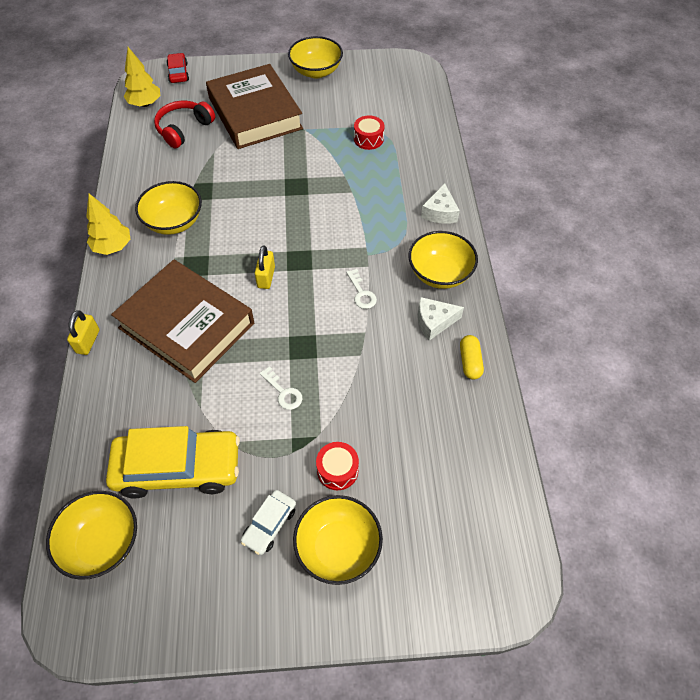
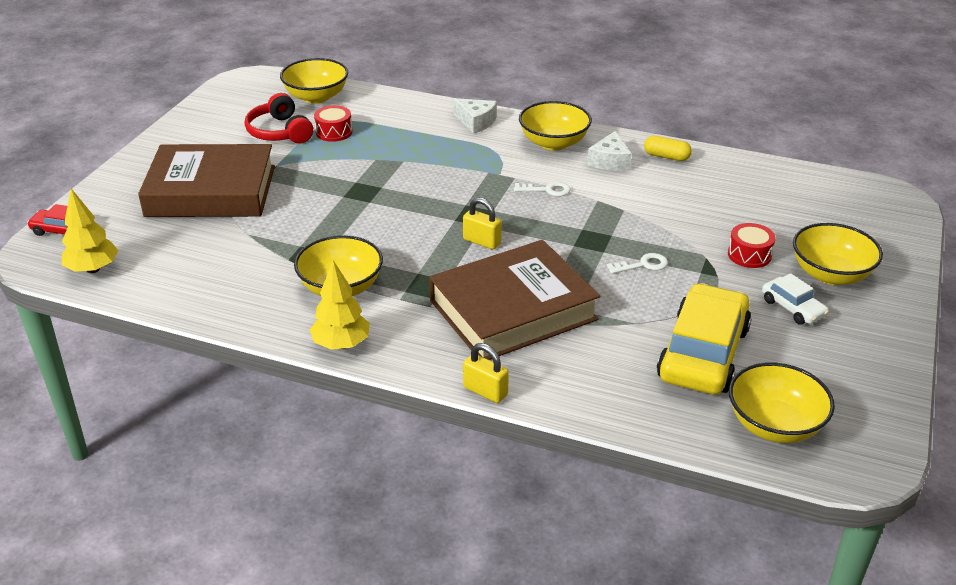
camera: 65 degrees left, 20 degrees down
(183, 129) = (180, 248): red headphones -> red headphones (279, 132)
(316, 71) = (185, 135): yellow bowl -> yellow bowl (316, 97)

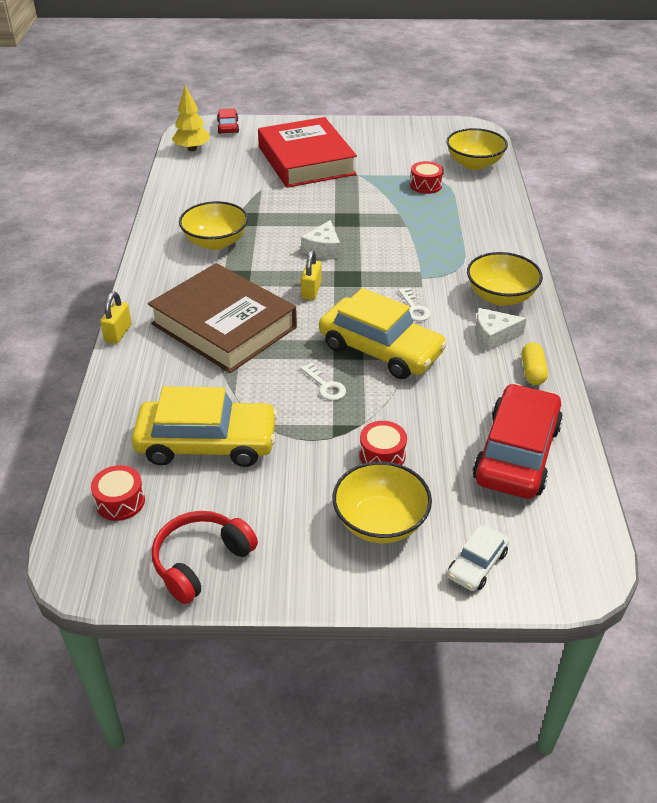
camera: 70 degrees right, 5 degrees up
(211, 191) = (306, 160): brown book -> red book
(279, 132) = (406, 163): red headphones -> red headphones (201, 561)
(341, 344) = (150, 259): yellow tree -> none
(476, 122) = (501, 247): white cheese -> white cheese (323, 249)
(601, 222) = (380, 349): none -> yellow car
(765, 191) = (517, 453): none -> red car
(774, 425) = (120, 501): yellow bowl -> red drum
(793, 308) = (304, 497): white car -> white car (477, 564)

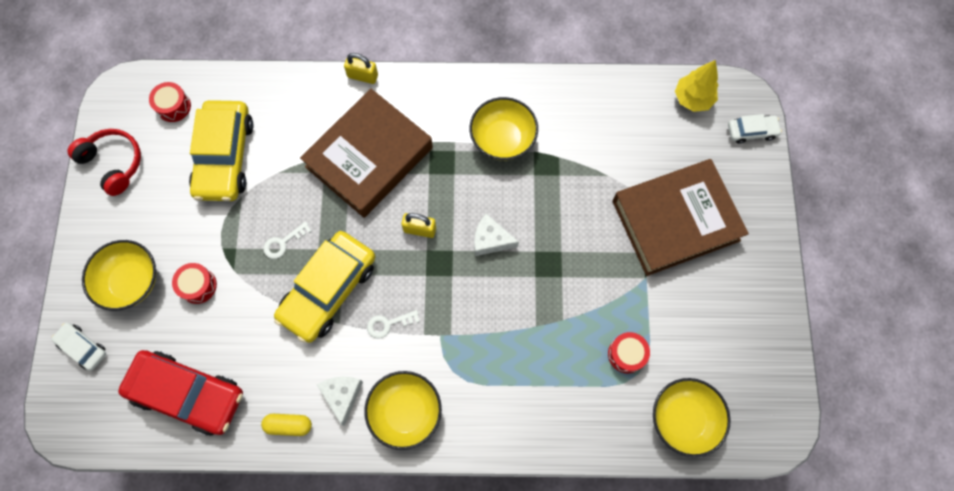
camera: 90 degrees right, 30 degrees up
(228, 127) = (751, 131): red car -> white car
(306, 160) = (675, 220): red book -> brown book

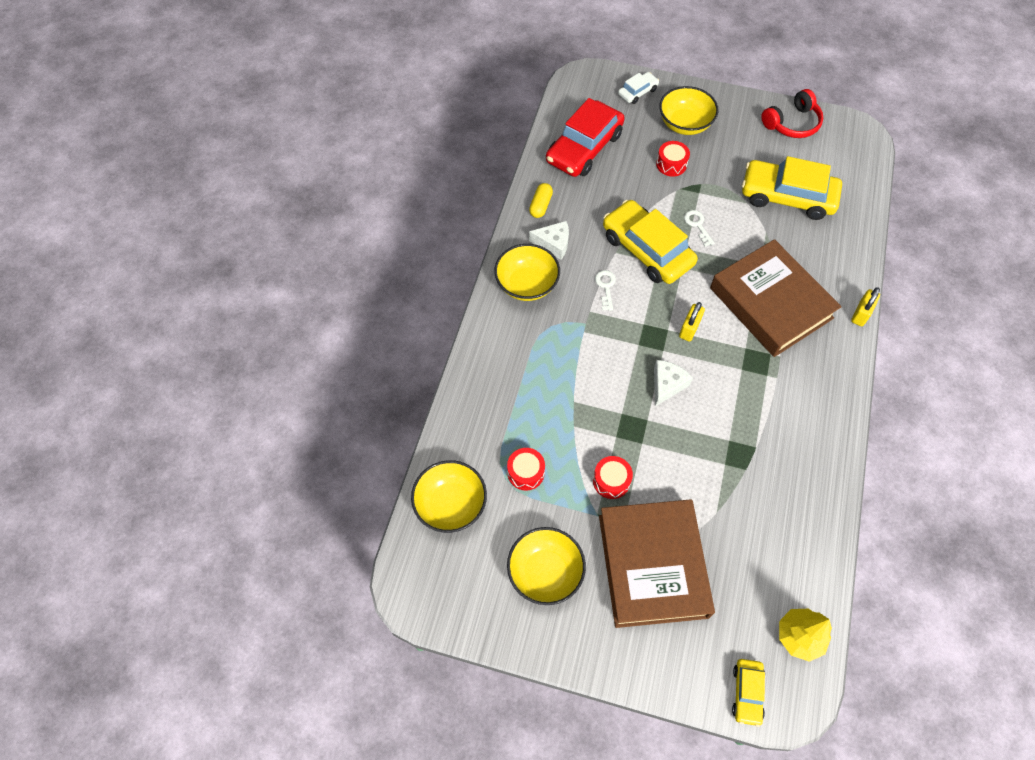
camera: 105 degrees right, 10 degrees down
(173, 106) = (843, 167): red drum -> red drum (611, 481)
(503, 139) = (774, 421): yellow bowl -> yellow bowl (545, 572)
(751, 131) = (747, 693): white car -> yellow car

